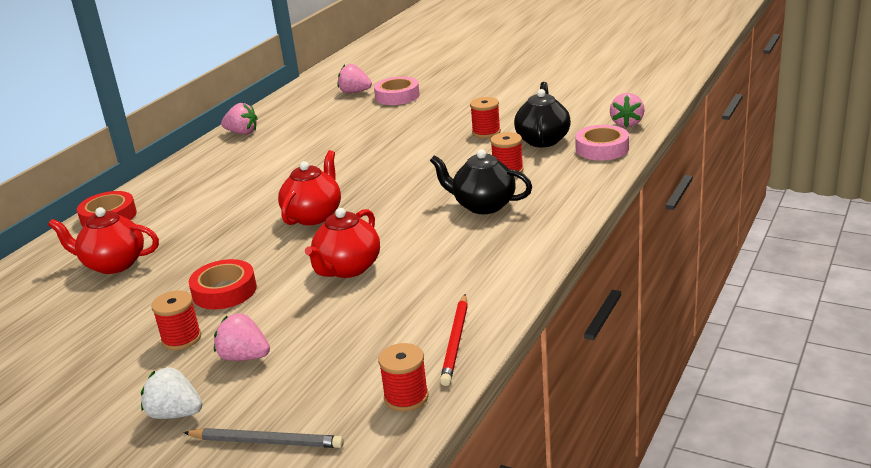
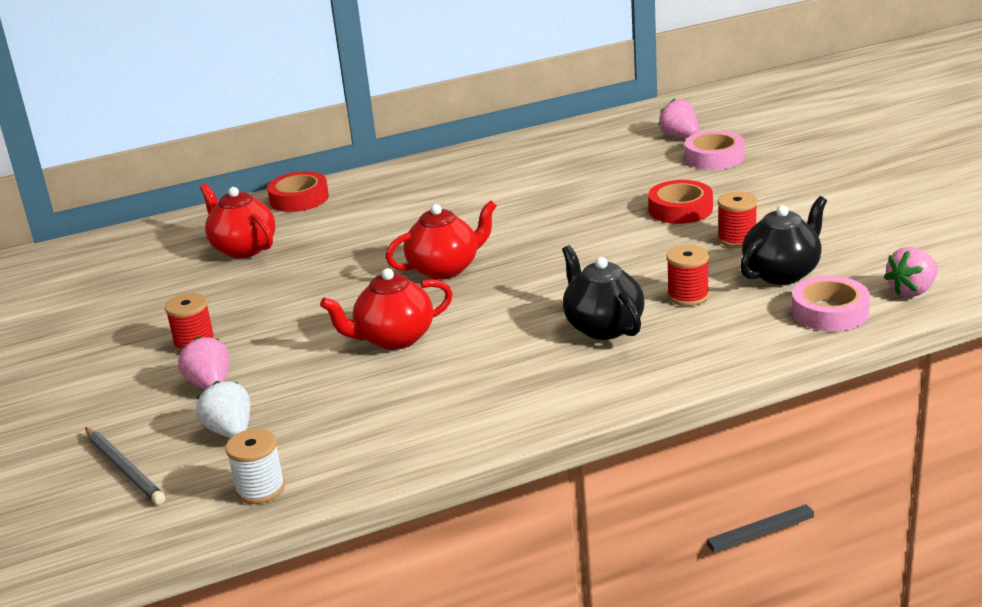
camera: 40 degrees right, 0 degrees up
(175, 414) = (106, 409): white strawberry -> white strawberry (230, 431)
(224, 291) = (279, 314): red tape -> red tape (680, 209)
(242, 133) = (513, 148): pink strawberry -> none
(406, 397) = (260, 489): red spool -> white spool
(456, 341) = (369, 459): red pencil -> none

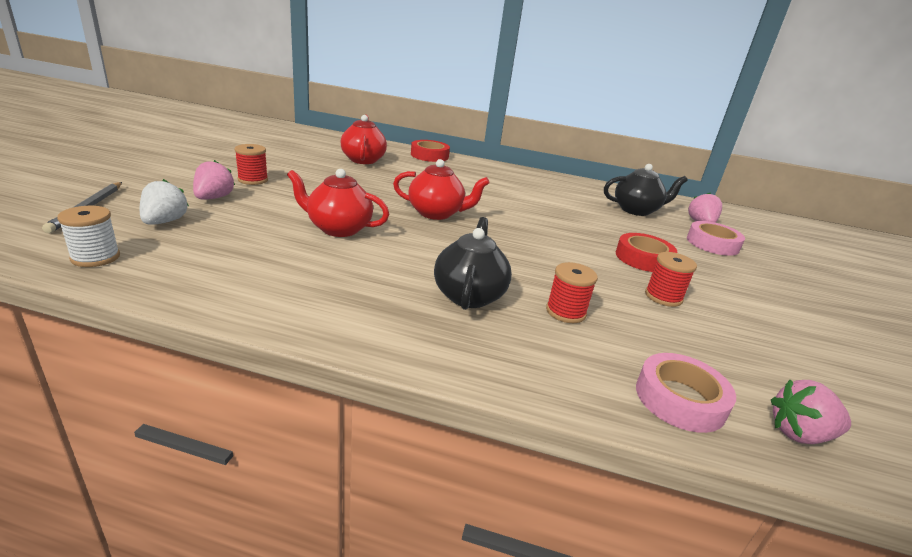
camera: 30 degrees right, 0 degrees up
(782, 273) = (672, 340): black teapot -> black teapot (636, 210)

